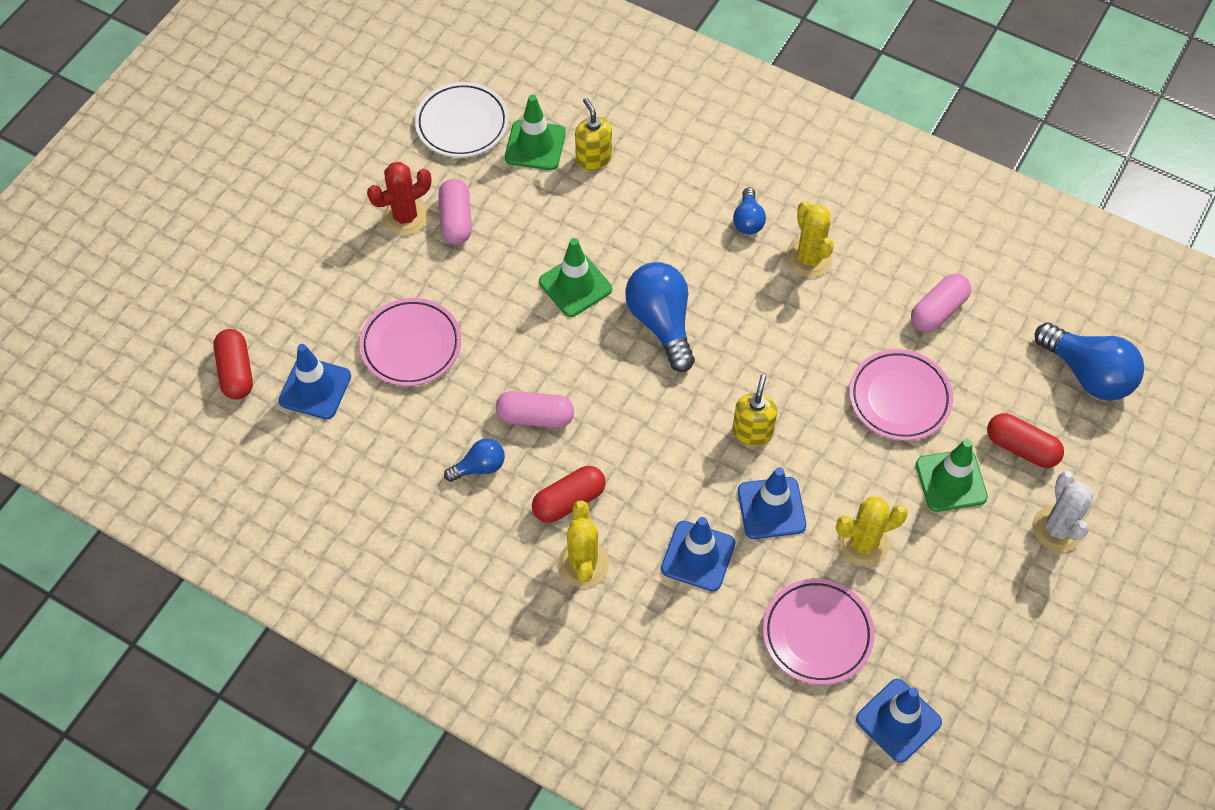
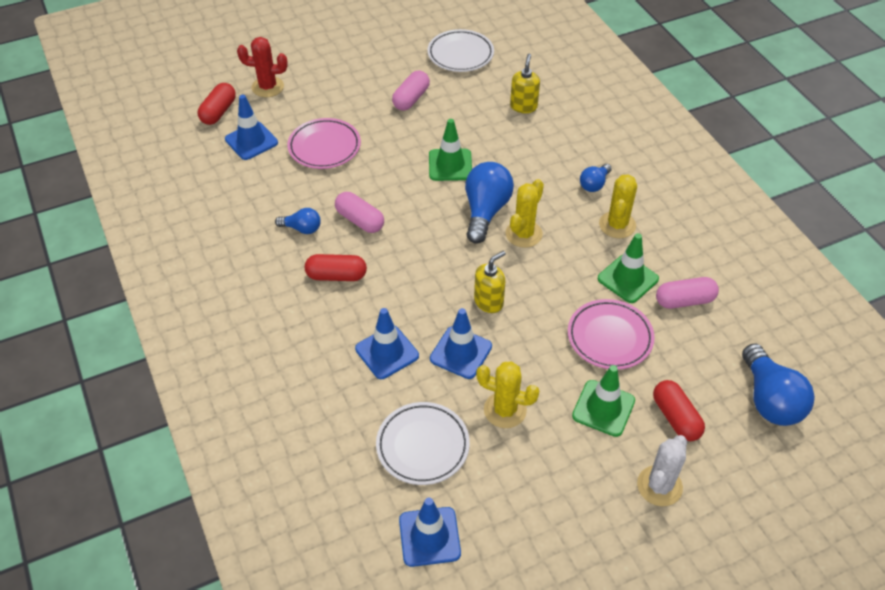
camera: 35 degrees right, 10 degrees down
(405, 217) = (383, 84): red cactus -> red cactus (268, 87)
(535, 145) = (494, 84): green traffic cone -> green traffic cone (627, 279)
(583, 564) = (312, 315): yellow cactus -> yellow cactus (523, 234)
(817, 634) = (422, 446): pink plate -> white plate

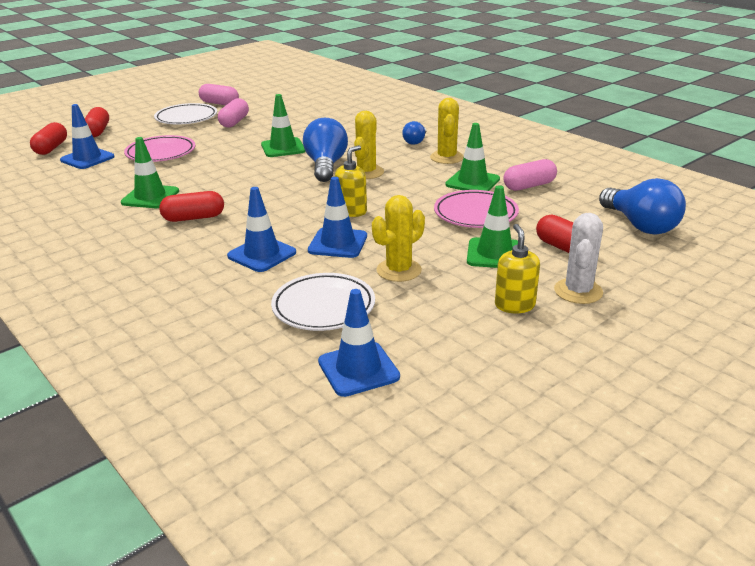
camera: 15 degrees left, 20 degrees down
(268, 87) = (98, 131): red cactus -> red capsule
(302, 228) = (150, 197): blue light bulb -> green traffic cone
(360, 220) = (207, 185): pink capsule -> pink capsule (219, 103)
(460, 54) = (270, 99): white plate -> white plate (186, 118)
(505, 410) = (399, 270): yellow cactus -> yellow cactus turned 45 degrees counterclockwise
(523, 106) = (335, 114): yellow soap dispenser -> yellow soap dispenser (514, 305)

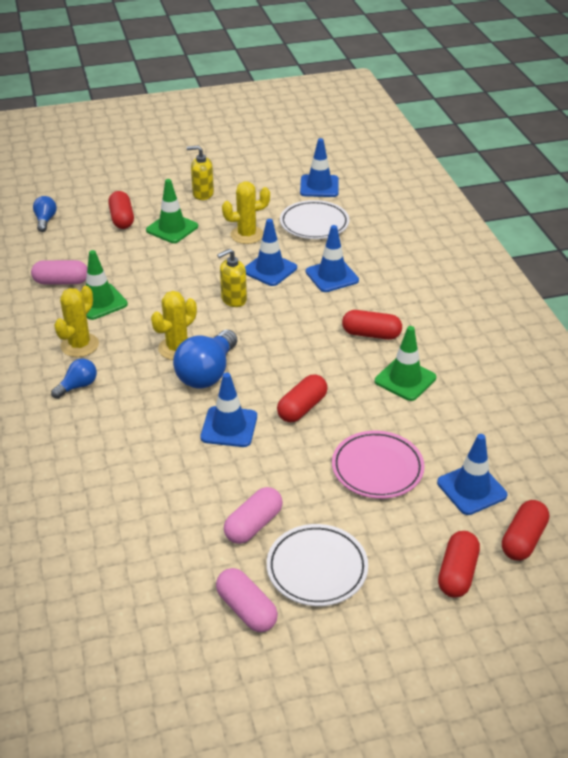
camera: 155 degrees left, 10 degrees up
(233, 166) = (302, 408): none -> red capsule
(283, 148) = (229, 427): green traffic cone -> blue traffic cone
(475, 214) = (142, 266): pink plate -> none
(514, 305) = (203, 194): yellow soap dispenser -> yellow soap dispenser turned 75 degrees clockwise
(578, 291) = (156, 191): white cactus -> none
(640, 225) = (45, 220): blue light bulb -> blue light bulb, size x0.54

